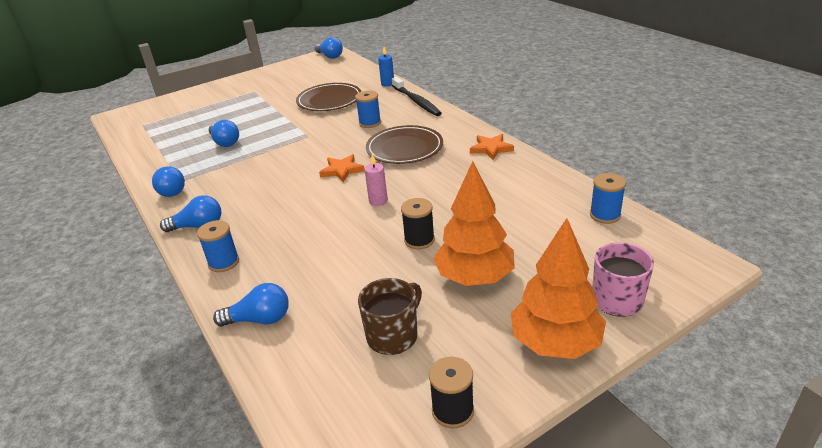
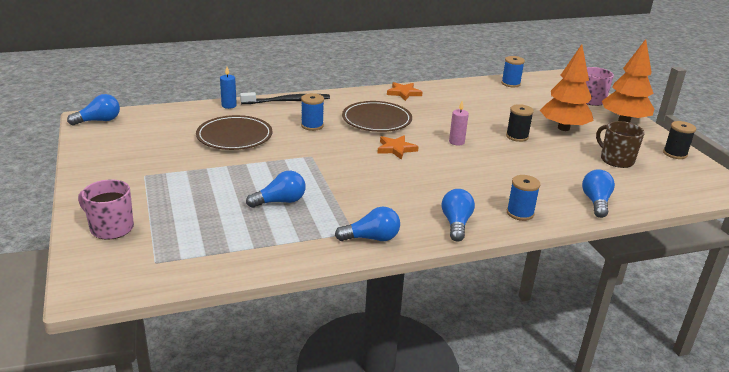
camera: 80 degrees left, 5 degrees down
(182, 102) = (111, 228): none -> pink mug

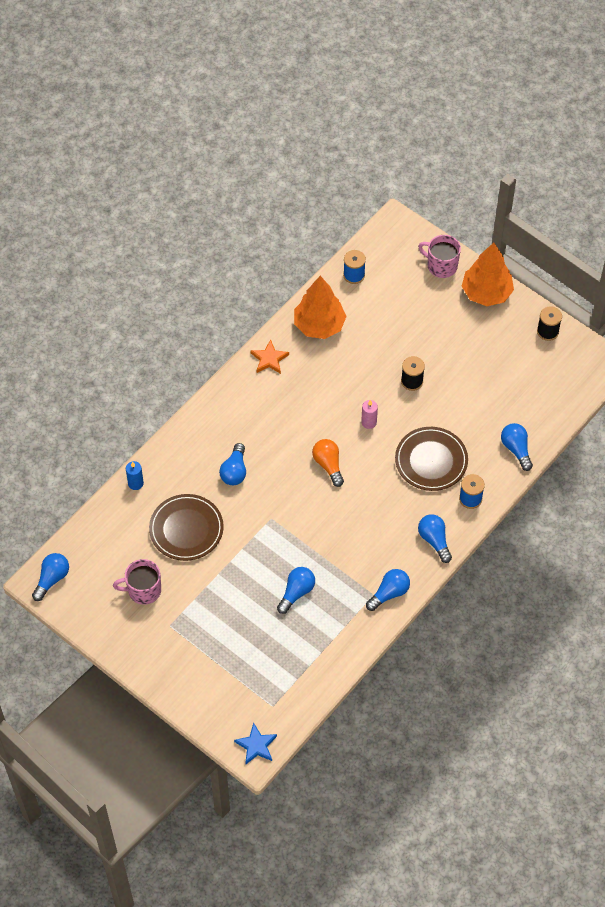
camera: 30 degrees left, 30 degrees up
(97, 283) = (256, 745): none -> blue star
(111, 228) = (210, 695): pink mug -> pink mug (143, 590)
(288, 101) = (179, 442): black toothbrush -> none
(312, 126) = (234, 471): blue spool -> blue light bulb
(376, 120) = (280, 426): brown plate -> brown plate (431, 461)
(396, 149) = (328, 465): orange star -> orange light bulb
(563, 128) = (442, 340): orange tree -> orange tree (319, 325)
(616, 160) = (506, 372): brown mug -> none

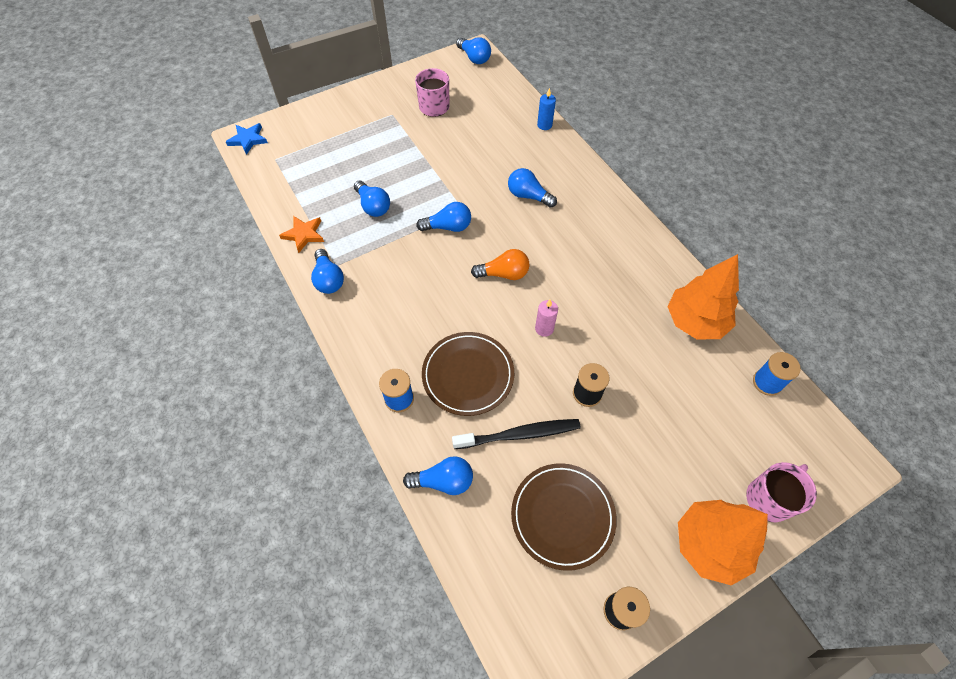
camera: 110 degrees right, 0 degrees up
(186, 529) = (480, 147): brown plate -> brown plate (562, 516)
(269, 359) = (658, 261): orange star -> orange star (304, 234)
(434, 540) = (365, 342): blue light bulb -> blue light bulb (448, 227)
(462, 414) = (519, 434): none -> black toothbrush

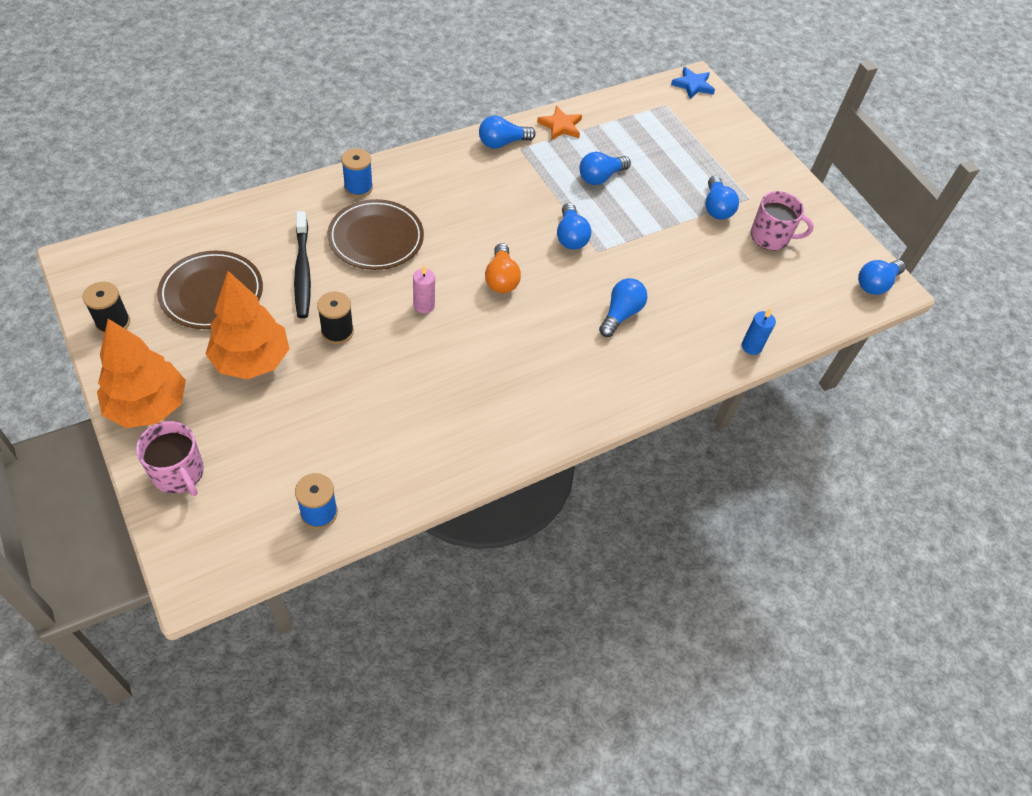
camera: 85 degrees right, 5 degrees down
(443, 481) = (268, 213): blue light bulb -> blue light bulb (716, 207)
(695, 321) = (416, 455): orange tree -> orange tree (251, 360)

